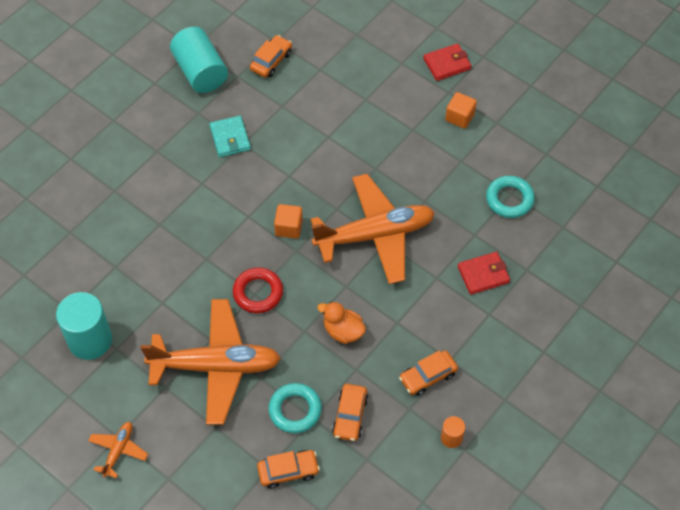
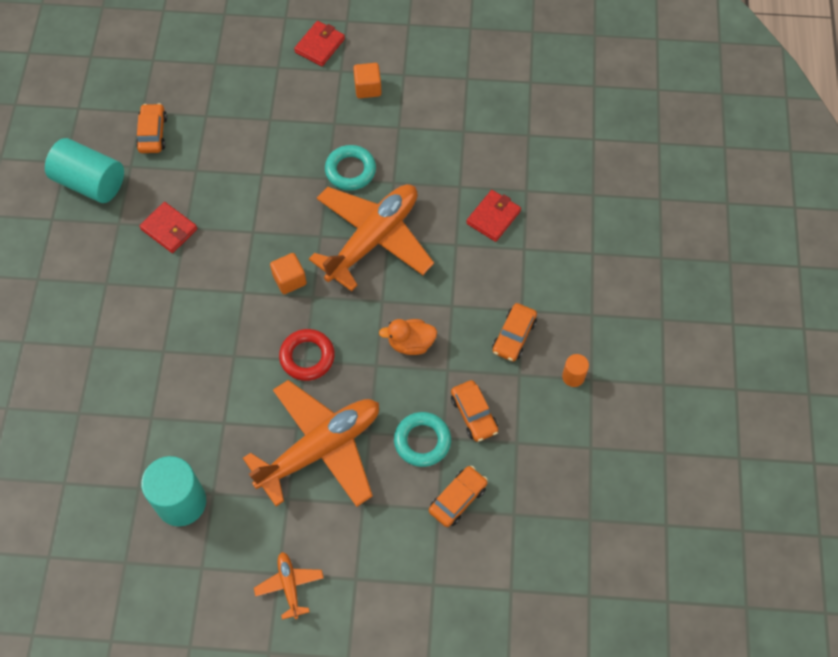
camera: 35 degrees left, 5 degrees up
(230, 138) = (169, 229): turquoise wallet -> red wallet
(509, 199) = (466, 137): turquoise ring -> turquoise ring (350, 170)

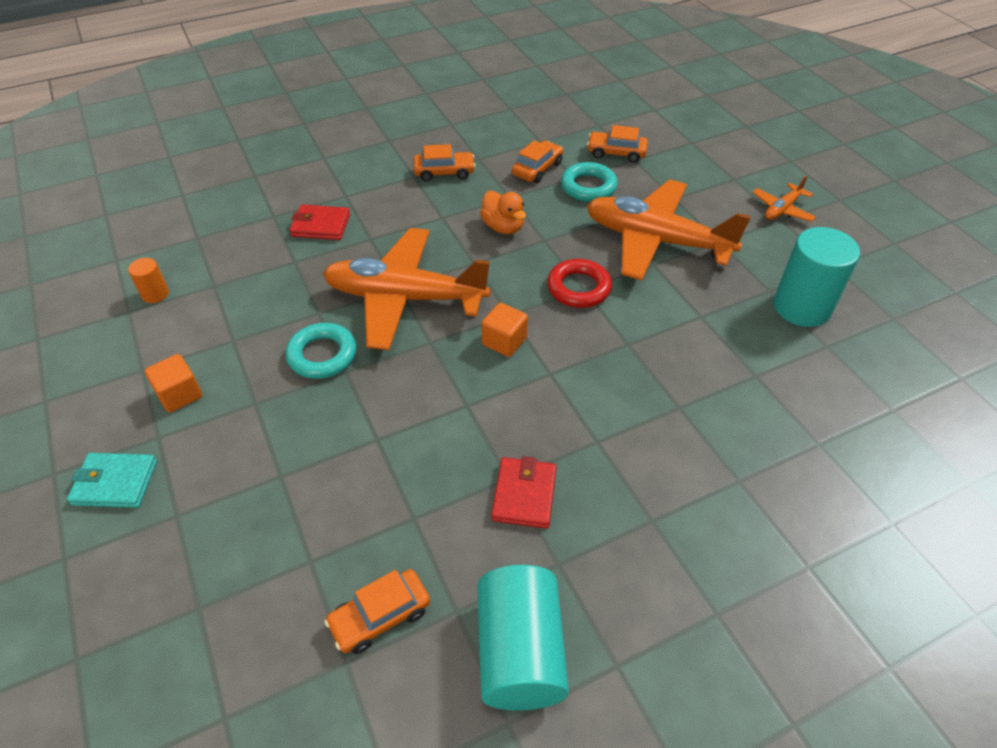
camera: 120 degrees left, 15 degrees down
(320, 45) = (115, 483): red wallet -> turquoise wallet
(573, 376) = (456, 132): orange cylinder -> orange cylinder (155, 294)

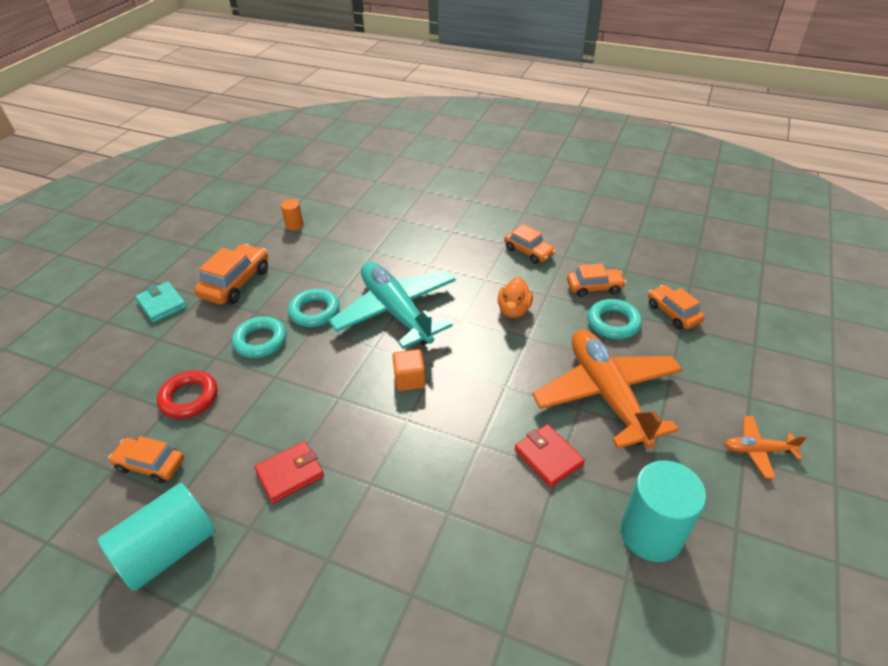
camera: 50 degrees right, 5 degrees down
(179, 395) = (236, 283): orange cube -> orange car
(308, 422) = (260, 341): none -> turquoise ring
(321, 225) = (414, 239): red wallet -> red wallet (548, 457)
(405, 298) = (396, 312): orange plane -> turquoise plane
(578, 288) = (502, 384): red ring -> red ring (189, 398)

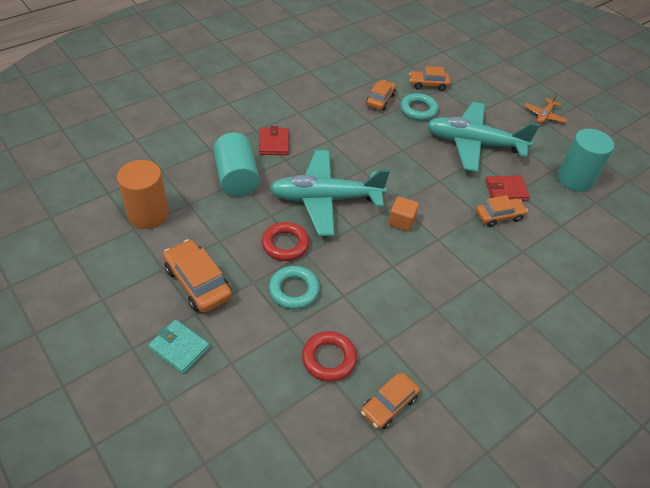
camera: 65 degrees left, 5 degrees up
(162, 304) = (179, 348): turquoise wallet -> turquoise wallet turned 45 degrees clockwise
(169, 549) = (479, 411): turquoise cylinder -> turquoise cylinder (237, 178)
(290, 473) = (449, 318): red wallet -> red wallet (274, 143)
(294, 225) = (148, 214): orange cylinder -> orange cylinder, size x2.11
(314, 311) = (285, 244): turquoise ring -> red ring
(514, 310) = (372, 143): orange duck -> none
(529, 251) = (318, 107): orange car -> orange car (499, 216)
(607, 394) = (474, 144): orange plane -> turquoise plane

